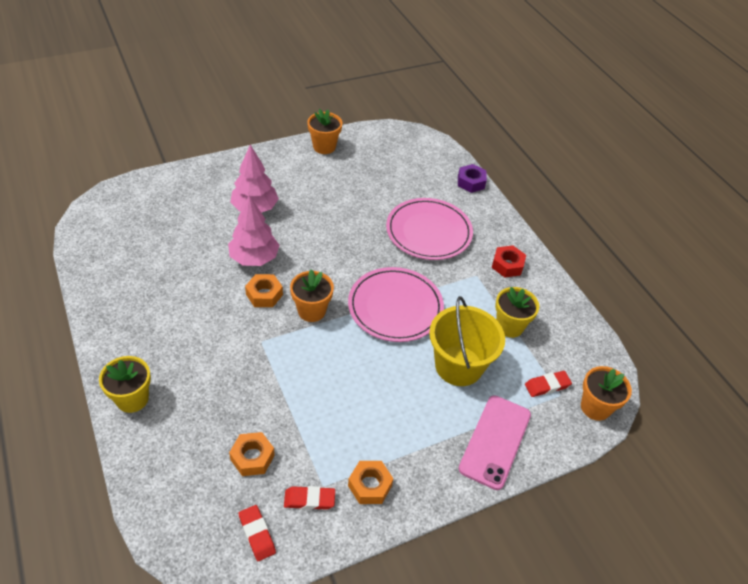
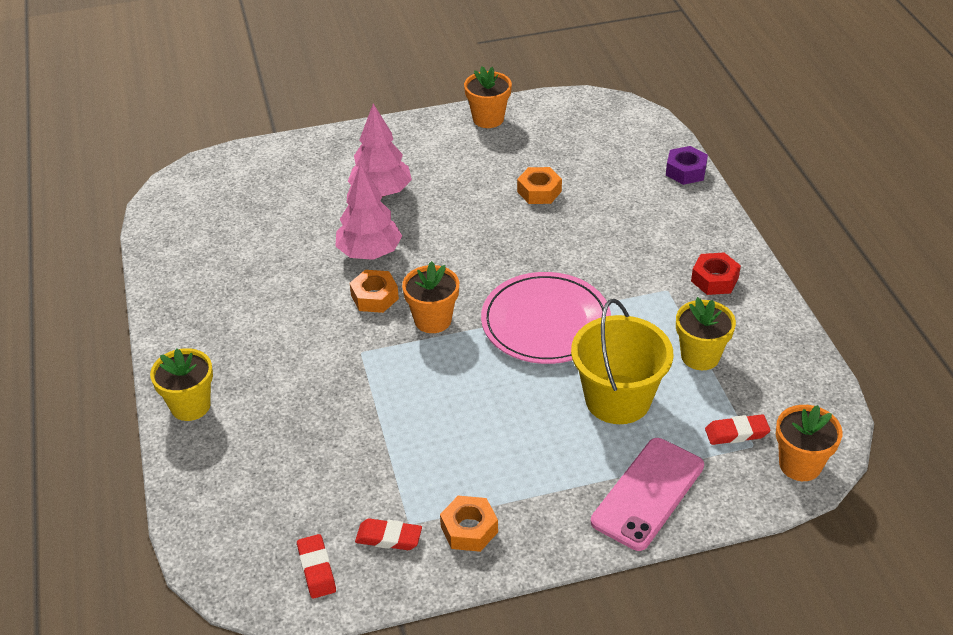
camera: 15 degrees right, 5 degrees down
(252, 457) = (326, 483): orange nut -> orange nut (539, 191)
(428, 232) = (611, 232): pink plate -> none

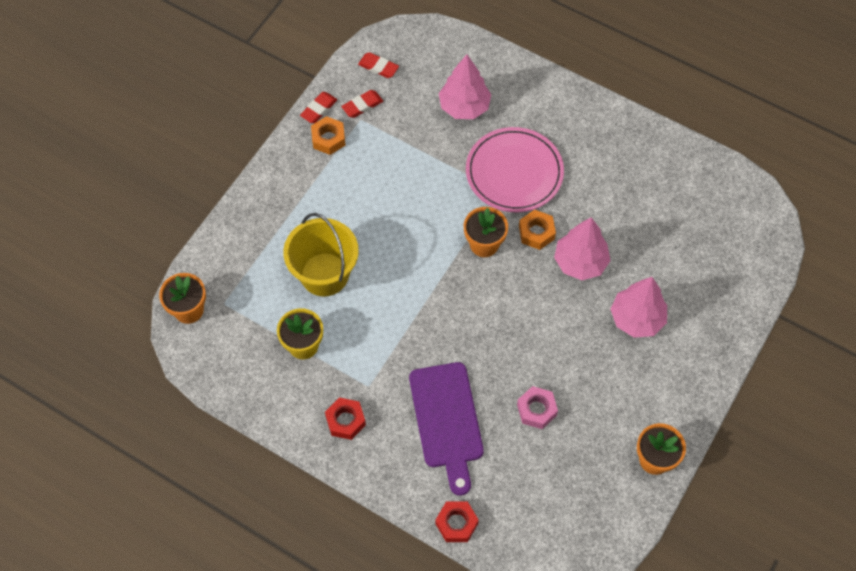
camera: 135 degrees right, 20 degrees up
(190, 406) = (543, 90): yellow flower pot -> none
(286, 451) = (464, 107): none -> pink tree
(539, 191) = (536, 410): orange nut -> pink nut
(545, 322) = (417, 296): pink plate -> pink plate (514, 172)
(622, 228) = (447, 420): none -> purple cutting board
(648, 493) = (257, 227): pink phone -> none
(685, 171) = (456, 523): purple nut -> red nut
(736, 433) = (239, 304): red eraser -> red eraser (319, 109)

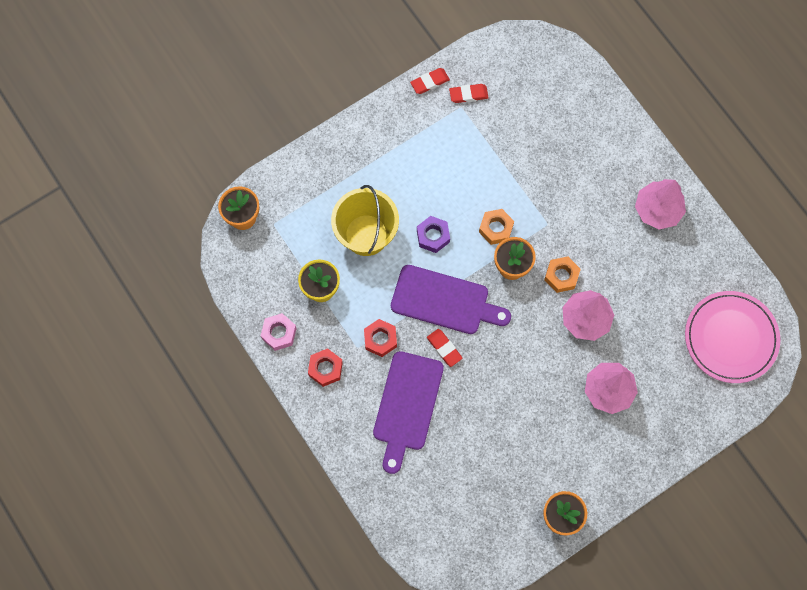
camera: 25 degrees right, 10 degrees up
(328, 139) = (425, 113): orange nut -> orange nut (496, 228)
(378, 67) = (499, 64): red eraser -> red eraser (444, 348)
(392, 248) = (433, 236): none -> purple nut
(434, 304) = (444, 301): none -> purple cutting board
(456, 523) = (373, 494): red nut -> red nut (380, 339)
(464, 107) = (556, 133): pink tree -> pink tree (657, 210)
(514, 172) = (569, 213): pink plate -> pink plate (730, 338)
(536, 410) = (484, 430): pink nut -> pink nut (279, 333)

